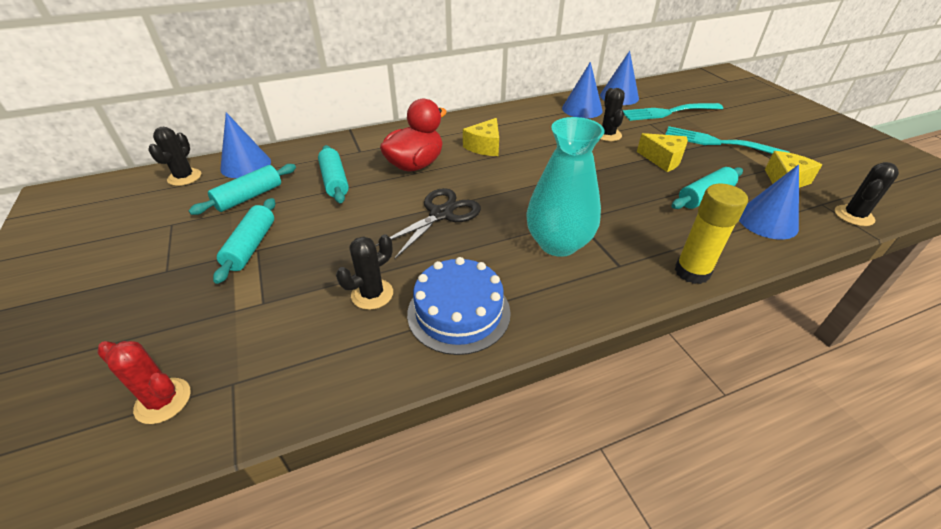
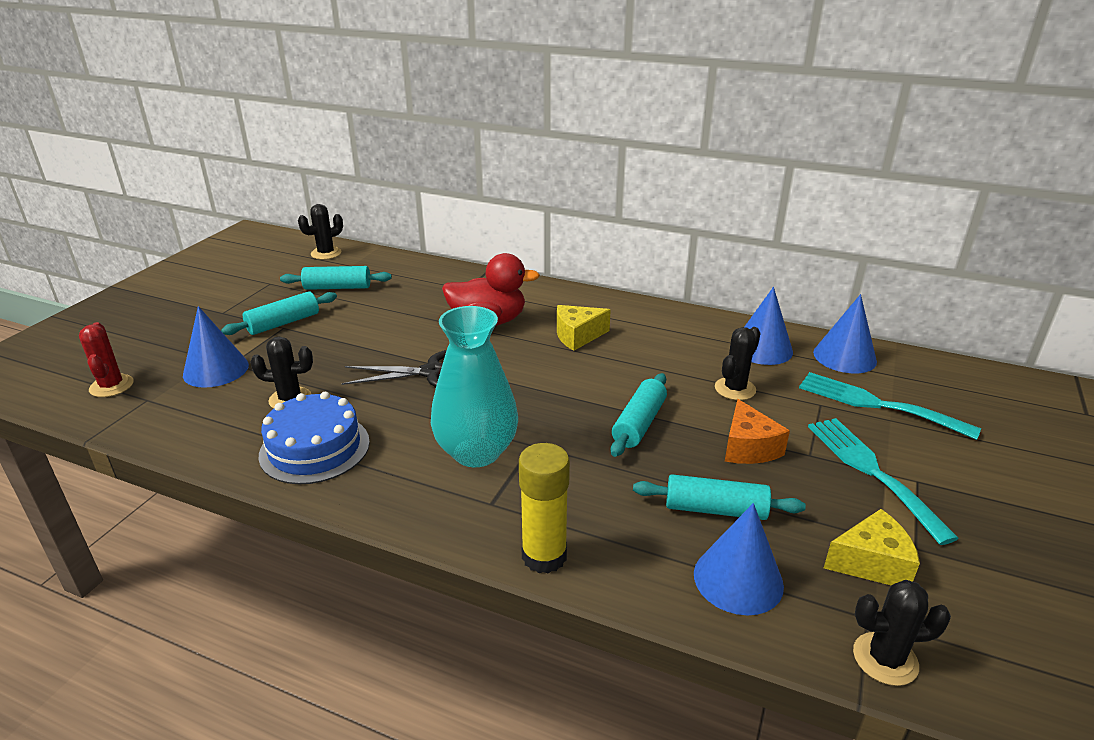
camera: 45 degrees right, 10 degrees down
(246, 165) = (374, 262): blue cone -> blue cone (216, 370)
(335, 181) = (408, 304): turquoise rolling pin -> turquoise rolling pin (639, 424)
(663, 159) = (748, 447): yellow cheese -> orange cheese

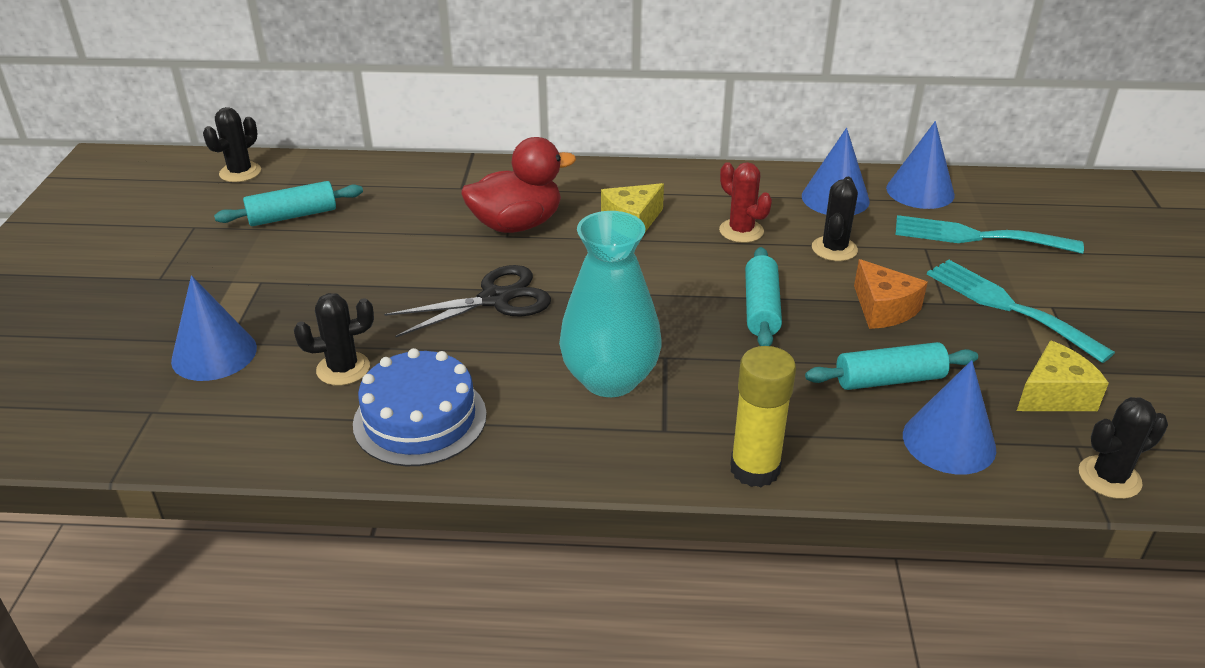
camera: 20 degrees left, 5 degrees up
(111, 386) = (85, 405): red cactus -> red cactus (741, 231)
(283, 323) = (256, 276): turquoise rolling pin -> none

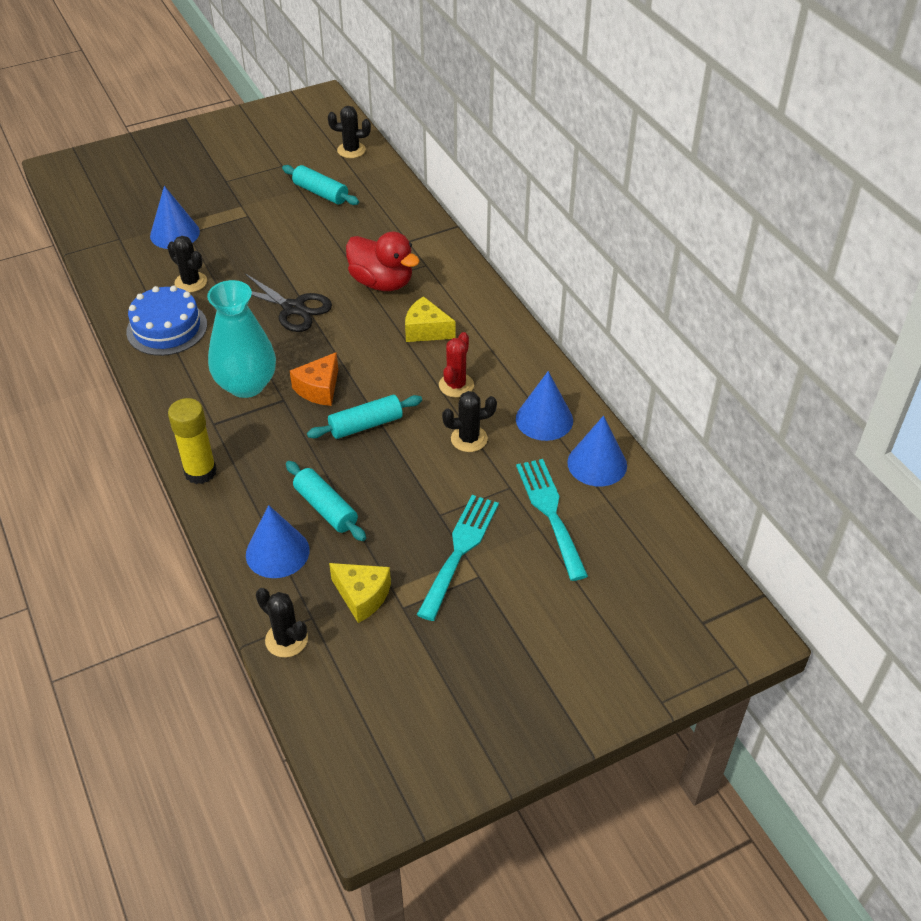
camera: 60 degrees right, 10 degrees up
(883, 309) = (408, 484): orange cheese -> orange cheese (319, 389)

